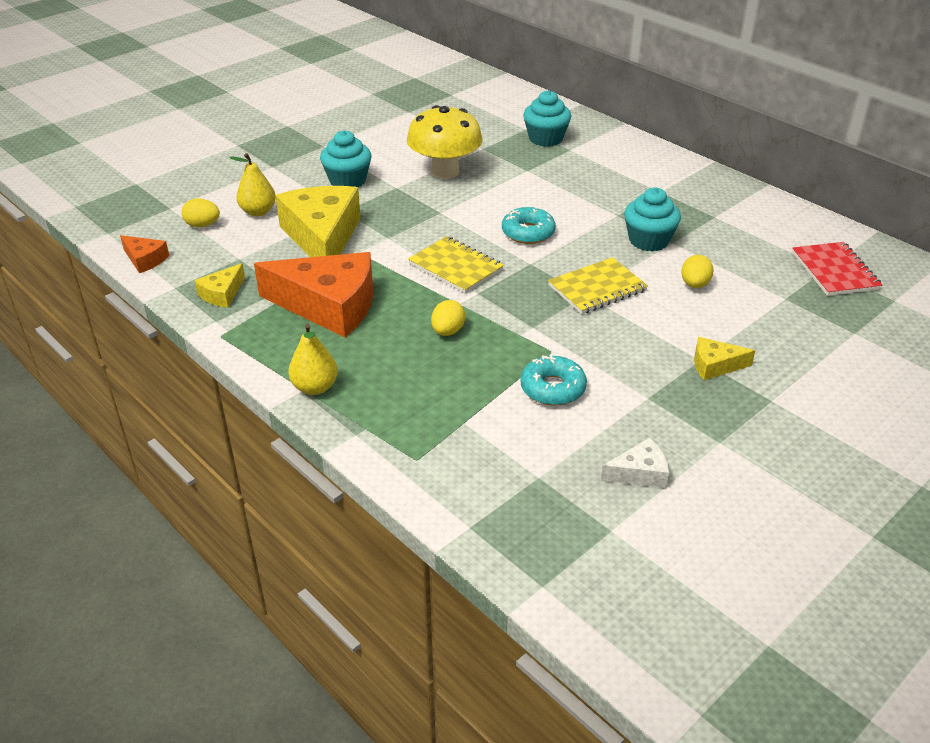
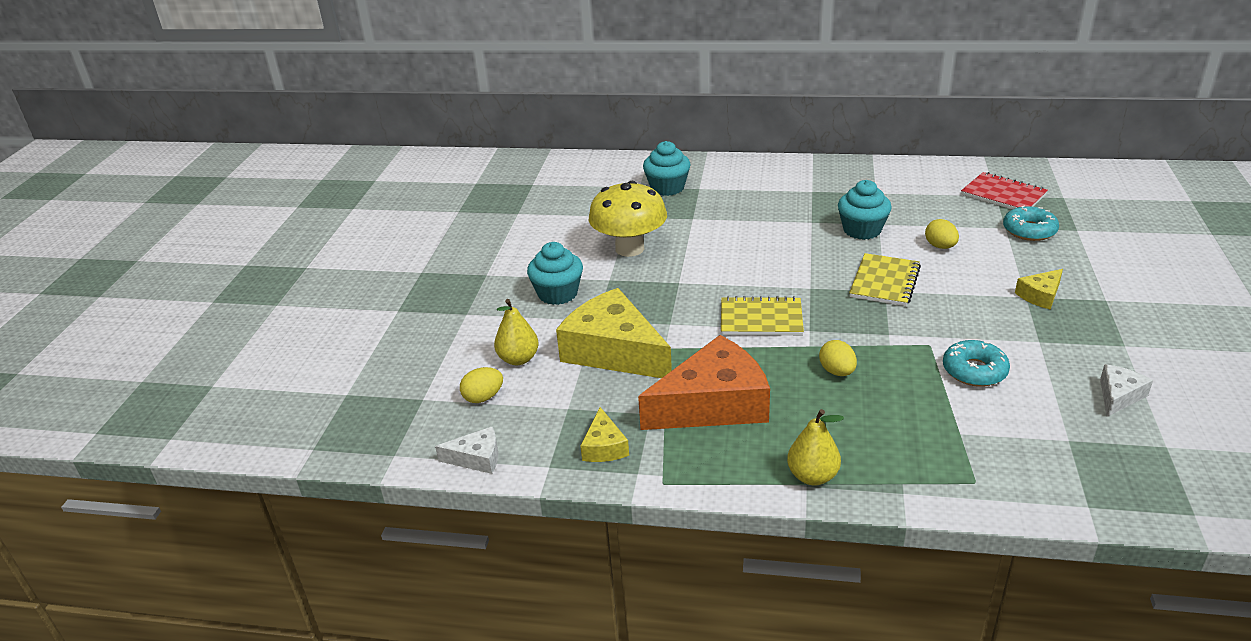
camera: 35 degrees left, 5 degrees down
(145, 259) = (477, 458): orange cheese -> white cheese
(528, 233) = (771, 265): turquoise donut -> turquoise donut (1029, 230)

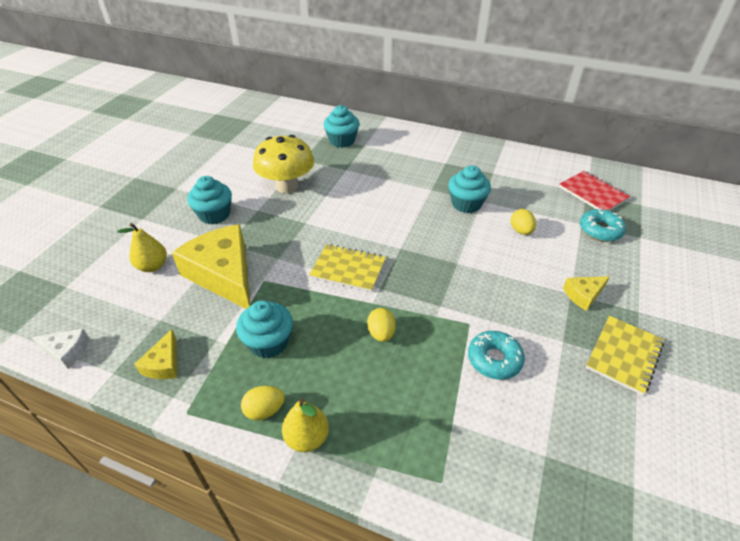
camera: 10 degrees right, 10 degrees up
(483, 397) = (107, 295): yellow egg -> yellow egg (264, 410)
(713, 404) = (269, 342): orange cheese -> turquoise cupcake
(884, 282) = (461, 255): yellow notebook -> yellow notebook (623, 355)
(1118, 396) = (610, 417): white cheese -> none

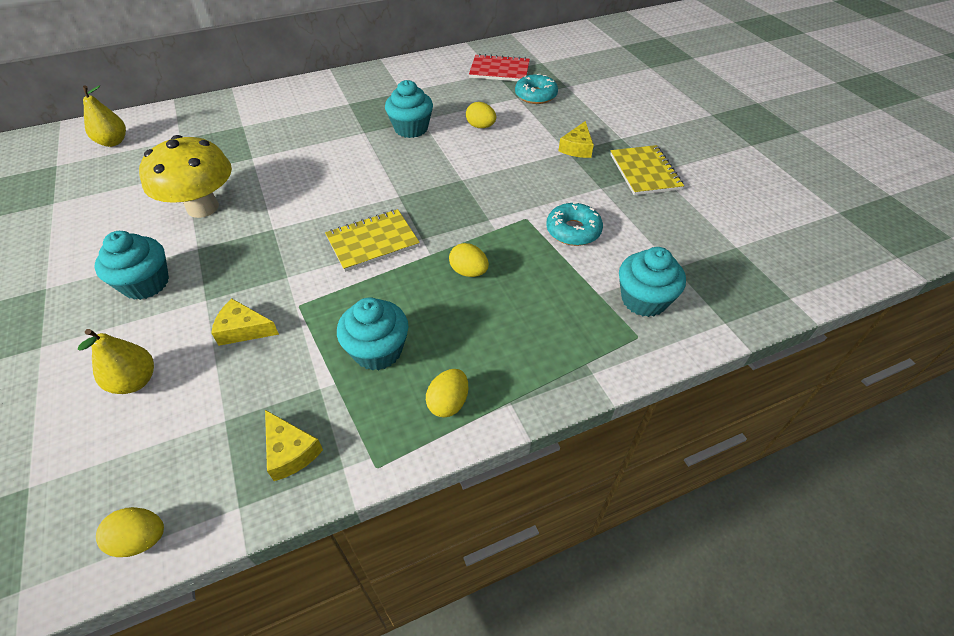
camera: 45 degrees left, 5 degrees up
(67, 351) = (141, 539): white cheese -> yellow egg
(223, 274) = (243, 329): yellow cheese -> yellow cheese, size x0.46
(307, 437) = (510, 391): yellow pear -> yellow pear (113, 142)
(342, 141) = (210, 133): turquoise cupcake -> turquoise cupcake (644, 300)

